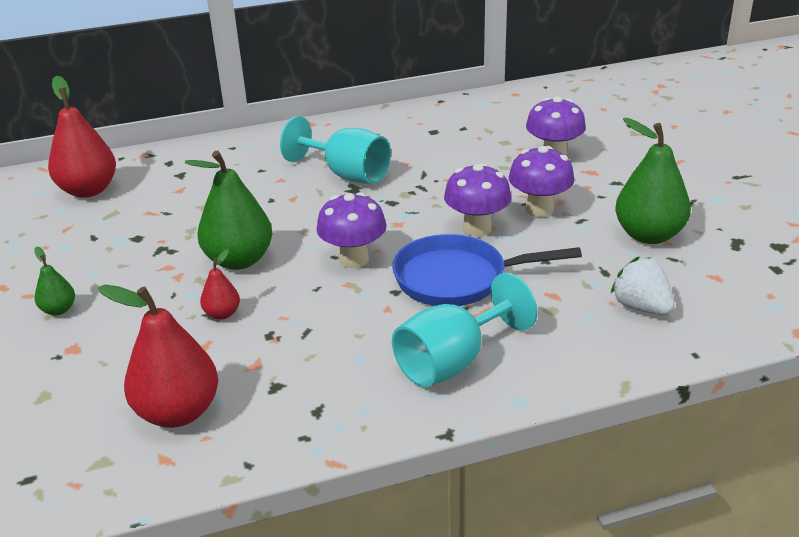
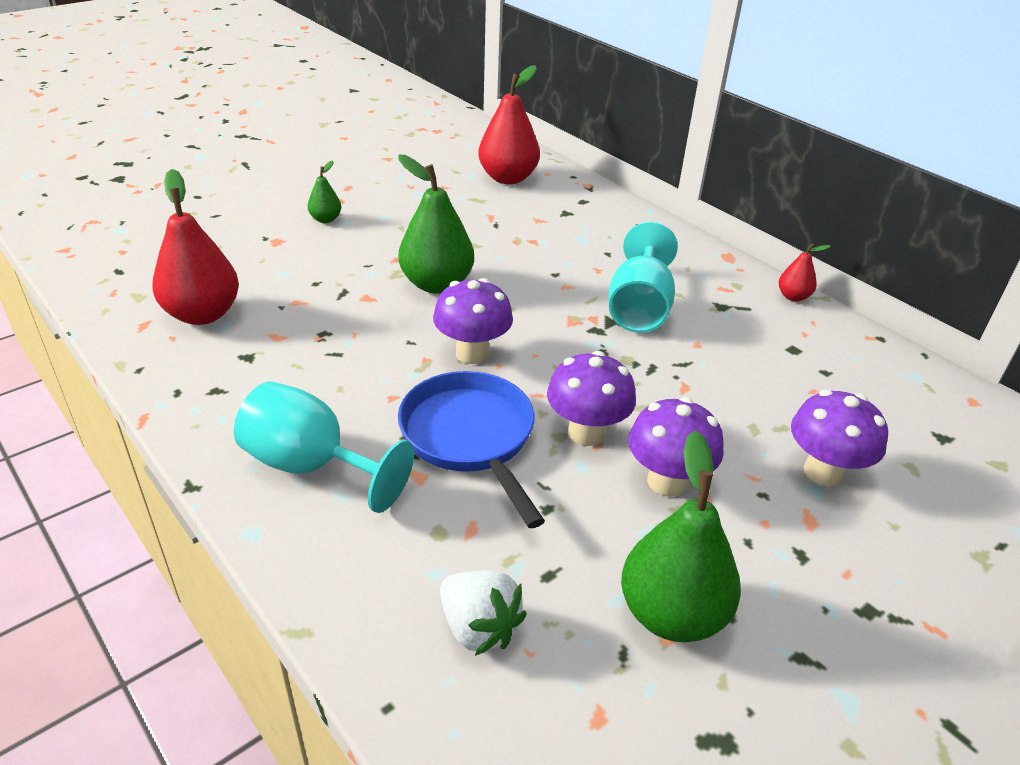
camera: 65 degrees right, 5 degrees up
(222, 314) = (347, 298): red pear -> red pear (793, 297)
(641, 307) = (479, 628): white strawberry -> white strawberry turned 105 degrees clockwise

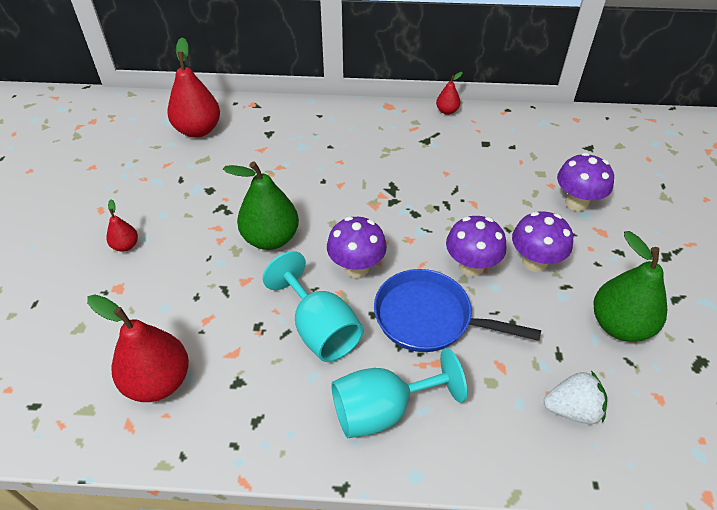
camera: 45 degrees left, 10 degrees up
(326, 219) = (126, 245): green pear -> red pear
(639, 308) = (393, 171): turquoise goblet -> turquoise goblet (320, 329)

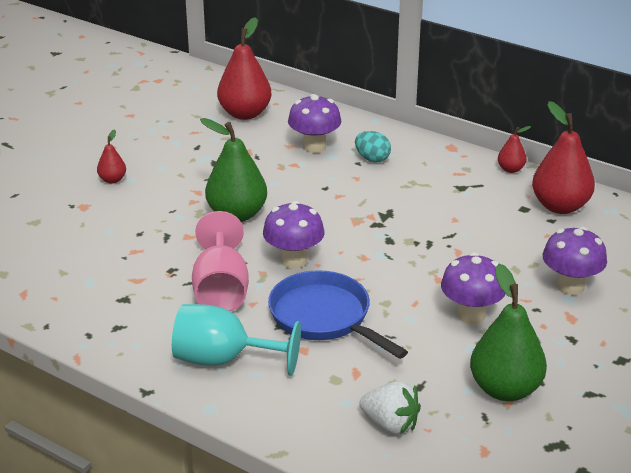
camera: 30 degrees right, 15 degrees down
(158, 381) = (65, 276): red pear -> red pear (560, 206)
(320, 329) = (221, 290): turquoise goblet -> pink goblet
(338, 138) = (372, 159): none -> turquoise egg
(471, 266) = (403, 296): purple mushroom -> purple mushroom (314, 147)

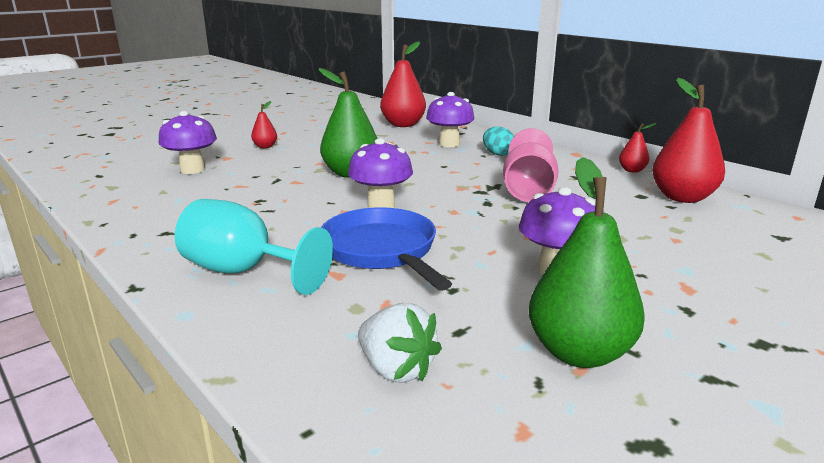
camera: 15 degrees right, 10 degrees down
(221, 290) = (292, 218): pink goblet -> pink goblet (528, 190)
(570, 286) = (689, 259): purple mushroom -> purple mushroom (192, 170)

